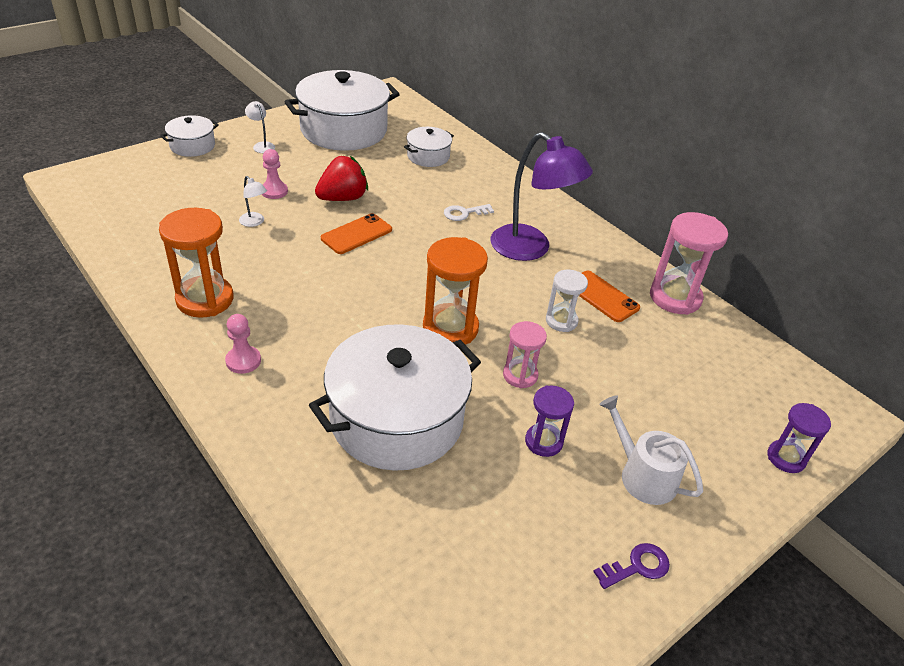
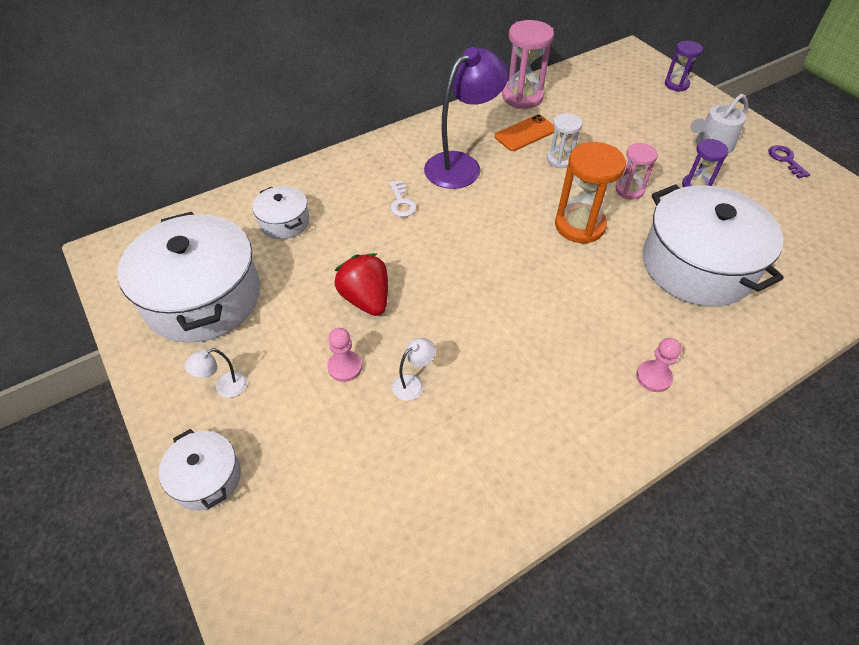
camera: 80 degrees left, 10 degrees up
(205, 299) = (564, 421): orange hourglass -> none
(356, 234) = (438, 287): orange phone -> none

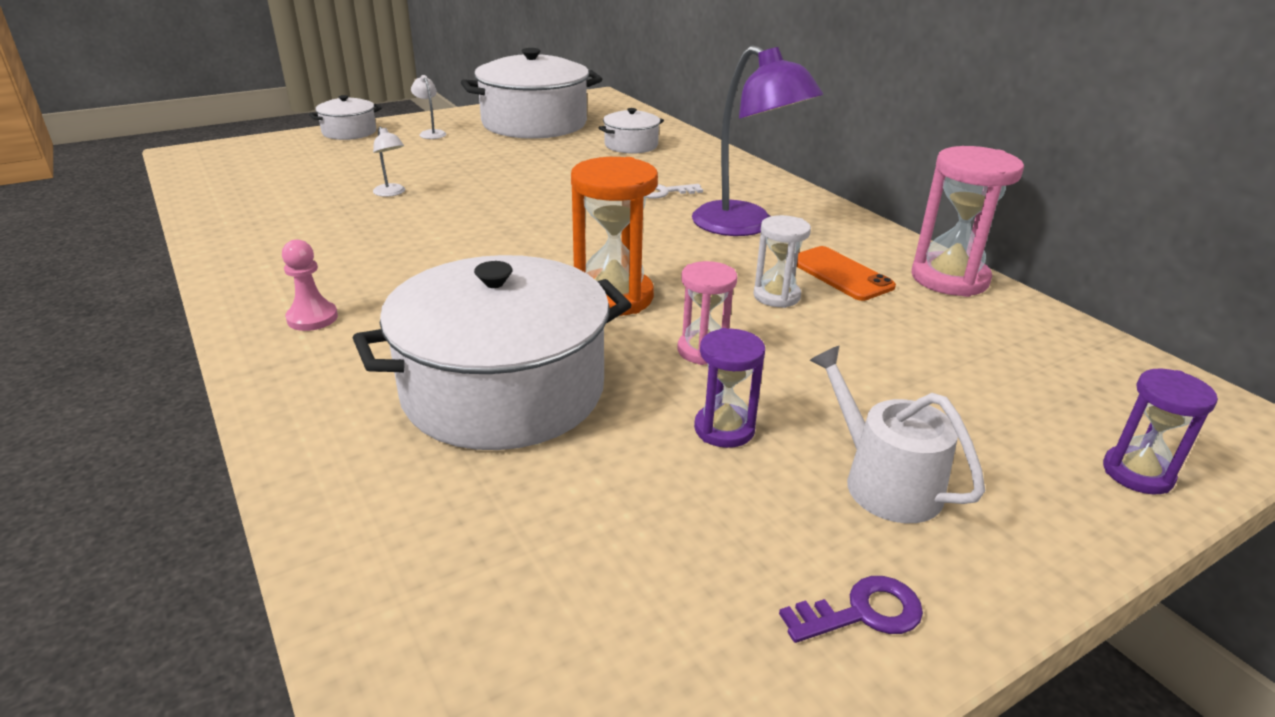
camera: 90 degrees right, 20 degrees down
(345, 367) = (428, 168): pink pawn -> none
(366, 299) = (511, 176): red strawberry -> none

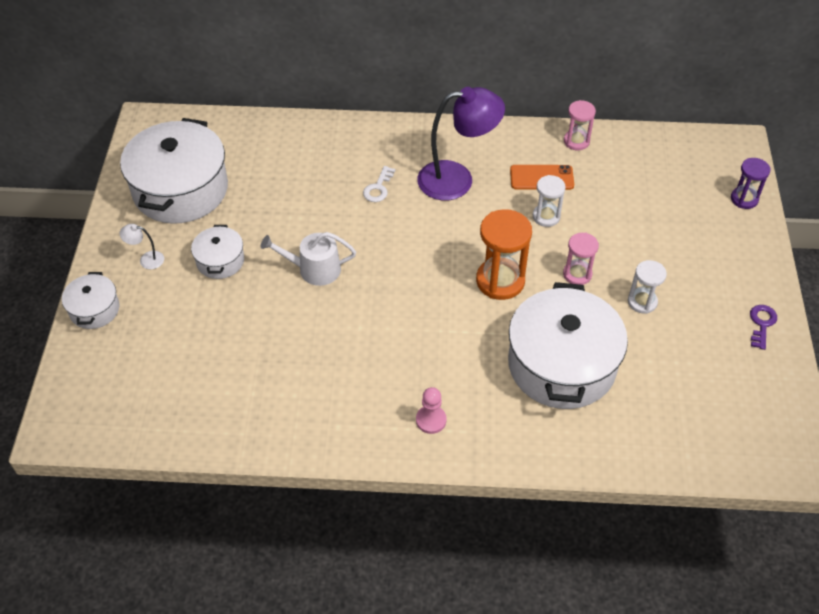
camera: 55 degrees left, 20 degrees up
(392, 193) = (262, 326): white lamp -> none
(631, 145) = (279, 160): white pot -> white pot (220, 261)
(724, 429) = (642, 302): purple hourglass -> white hourglass
(883, 481) = (704, 273): white watering can -> white watering can (314, 269)
(949, 279) = (576, 141): pink hourglass -> pink hourglass, size x0.60

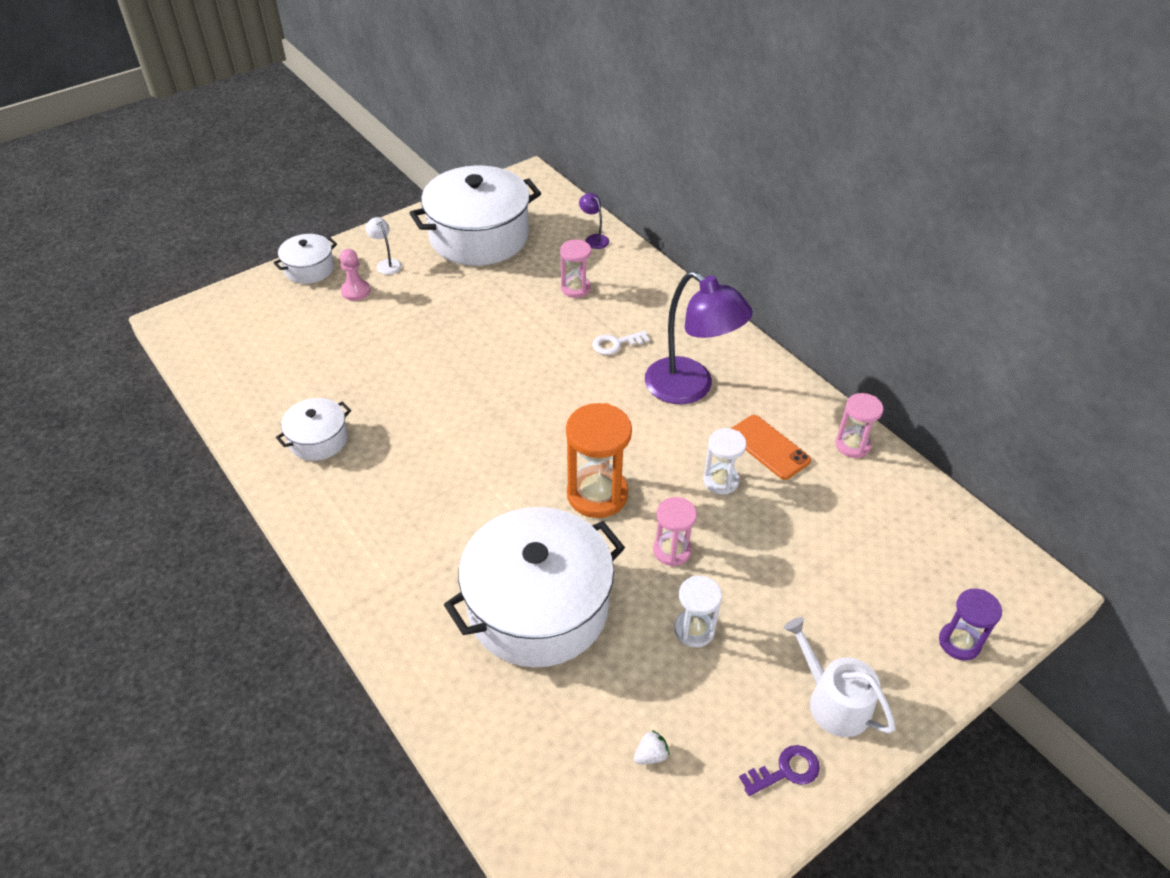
camera: 50 degrees right, 5 degrees down
(220, 261) = (427, 302): white pot -> white pot (318, 439)
(260, 132) = (594, 239): none -> purple lamp
(300, 173) = (575, 288): none -> pink hourglass
(314, 269) = (476, 361): white watering can -> white watering can (833, 701)
(431, 420) = (376, 543): pink pawn -> pink pawn (356, 291)
(707, 376) = (651, 755): none -> white strawberry

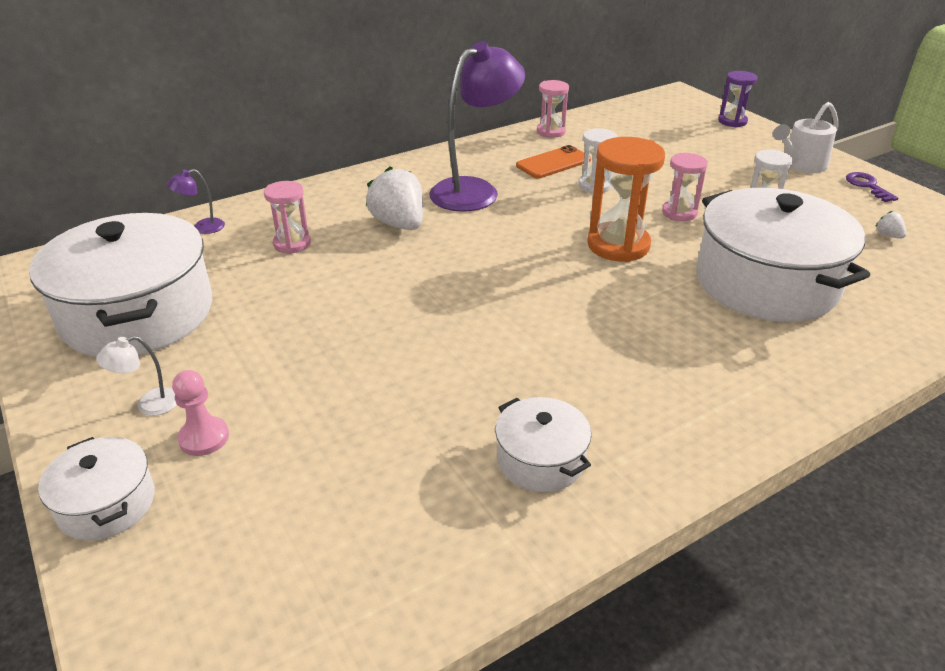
camera: 85 degrees left, 10 degrees down
(616, 344) = (399, 224): white key -> white strawberry

